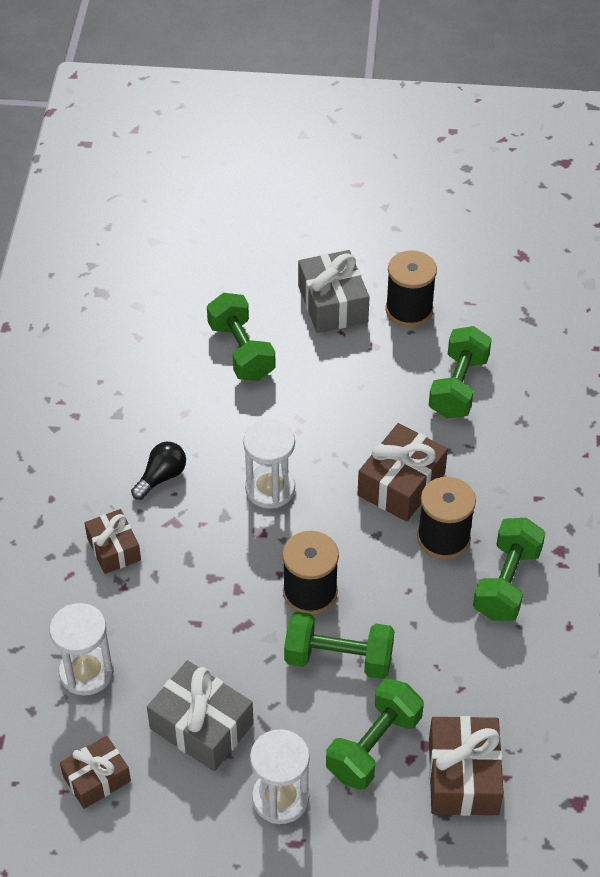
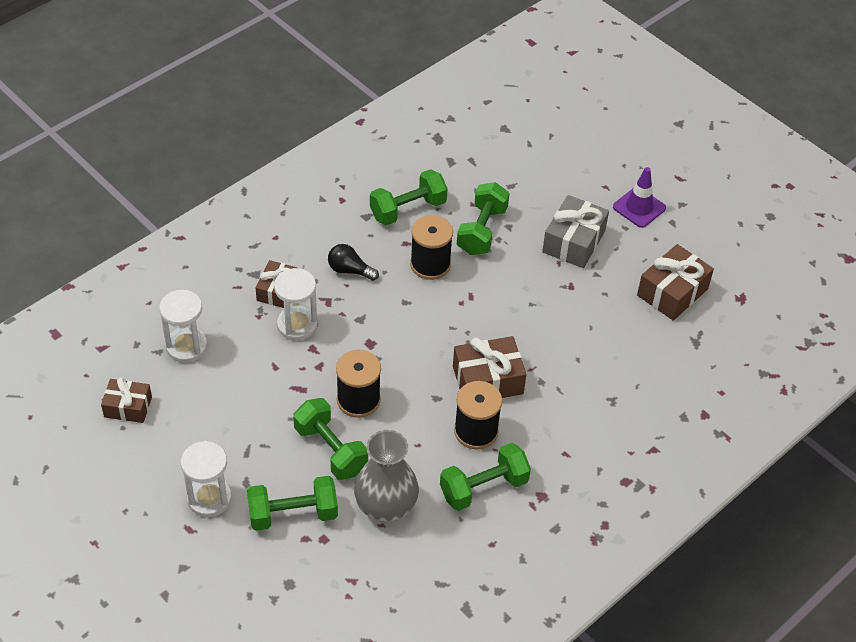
camera: 40 degrees right, 0 degrees up
(161, 477) = (350, 270): black light bulb -> black light bulb turned 150 degrees counterclockwise
(201, 726) = (212, 425): grey gift -> none
(270, 489) = (404, 323): white hourglass -> white hourglass (297, 325)
(353, 234) = (639, 207): none -> purple traffic cone
(409, 310) = (620, 279): black spool -> black spool (430, 264)
(445, 668) = (386, 506): none -> grey vase
(458, 387) = (595, 349): green dumbbell -> green dumbbell (408, 209)
(463, 776) = (323, 574): brown gift -> brown gift (672, 292)

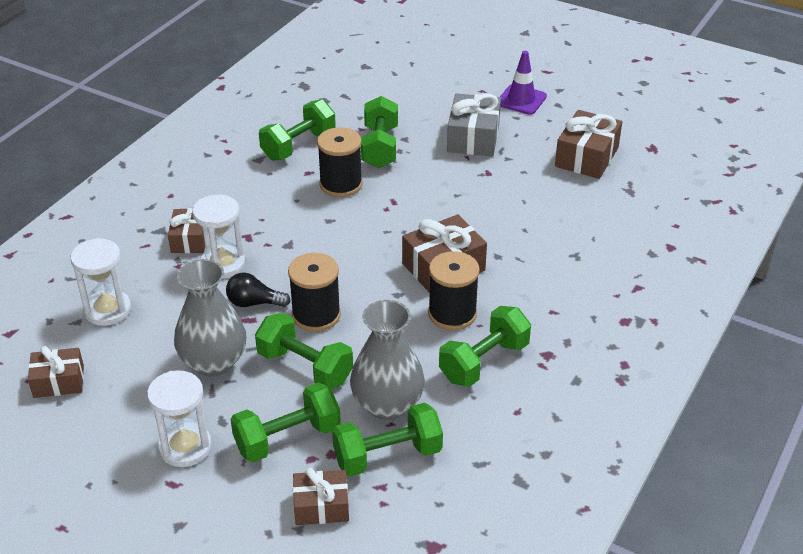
camera: 15 degrees left, 10 degrees down
(257, 423) = (213, 362): none -> grey vase
(298, 584) = (321, 506): none -> brown gift
(350, 270) = (260, 206): black light bulb -> black light bulb (254, 303)
(368, 554) = (387, 456): none -> green dumbbell

